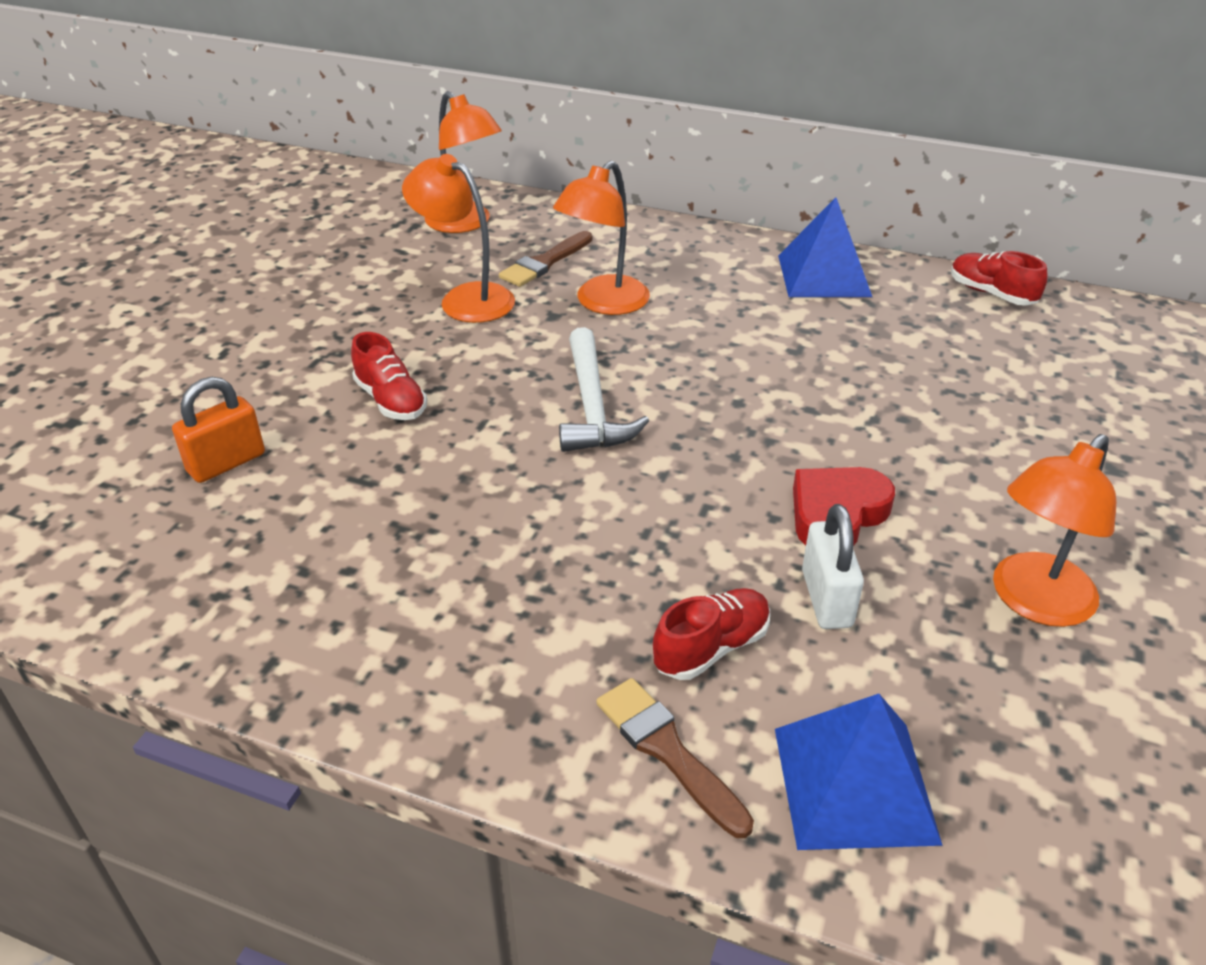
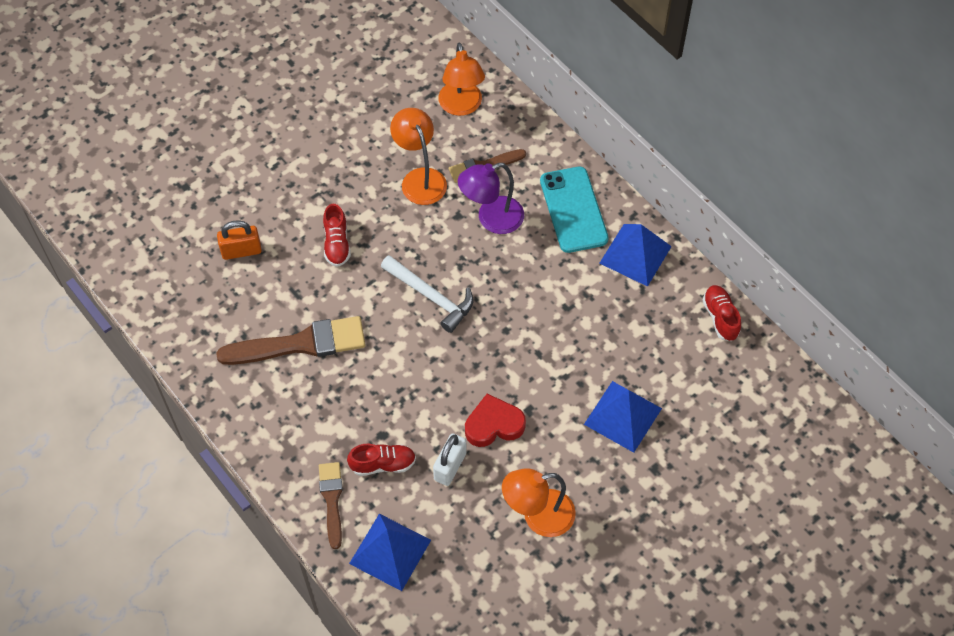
camera: 30 degrees right, 20 degrees up
(420, 540) = (300, 344): none -> brown brush
(592, 406) = (431, 296): white hammer -> white hammer turned 75 degrees counterclockwise
(603, 303) = (491, 219): orange lamp -> purple lamp
(703, 263) = (573, 210): none -> turquoise phone
(1000, 429) = (623, 416): none -> blue pyramid

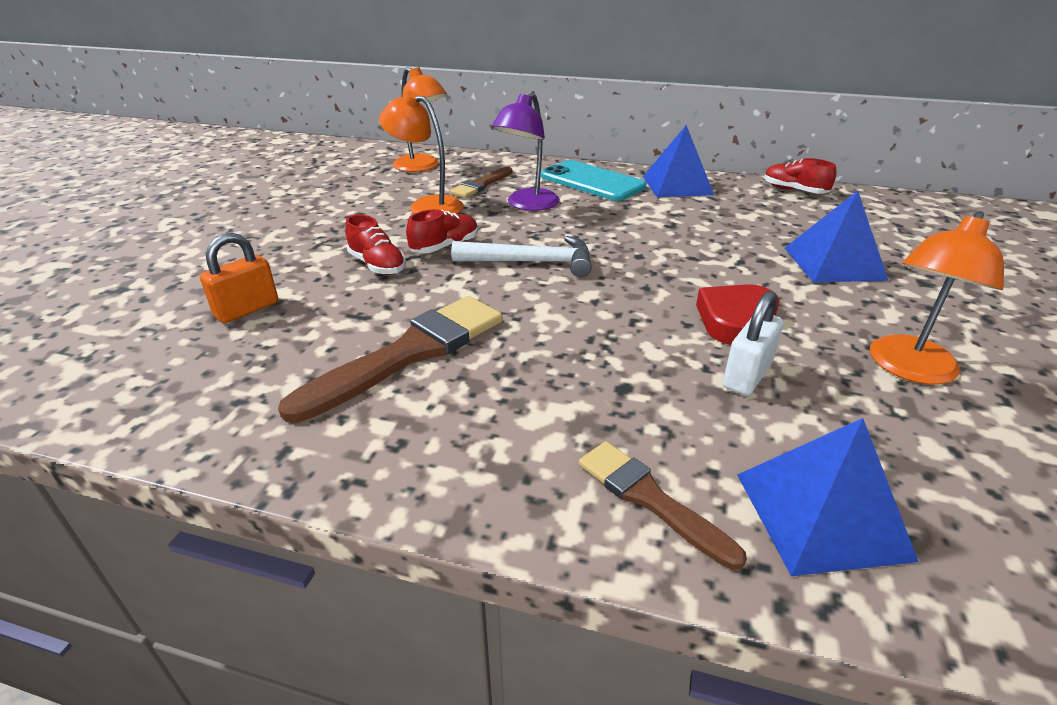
camera: 35 degrees left, 25 degrees down
(383, 464) = (665, 416): red shoe -> red shoe (445, 247)
(450, 466) = (747, 375): white padlock -> white padlock turned 45 degrees clockwise

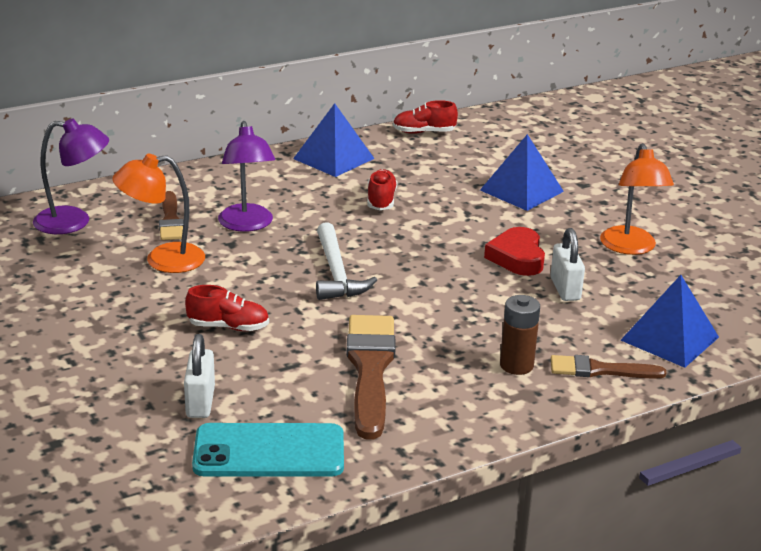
camera: 45 degrees left, 5 degrees down
(247, 309) = (200, 402): orange padlock -> white padlock
(422, 167) = (74, 222): orange lamp -> purple lamp
(445, 247) = (251, 289): red shoe -> red shoe (381, 200)
(531, 262) = (336, 273): white hammer -> white hammer turned 120 degrees clockwise
(554, 430) = (516, 365): none -> brown battery
(592, 182) = (261, 180): turquoise phone -> turquoise phone (269, 451)

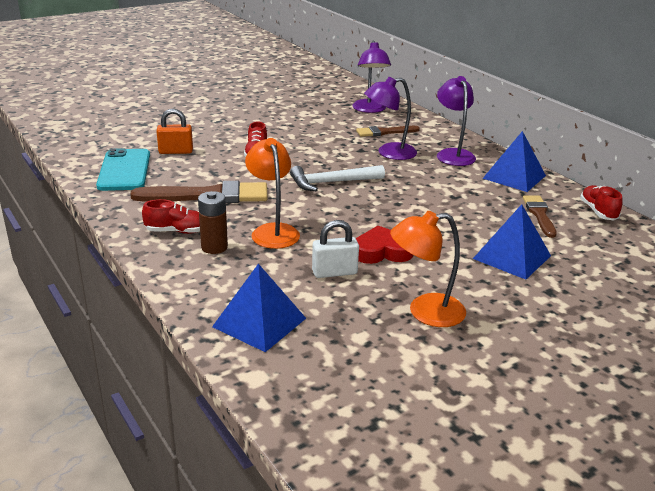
camera: 85 degrees right, 0 degrees up
(162, 260) = (332, 133): orange lamp -> orange lamp (273, 231)
(200, 402) = (176, 151): white padlock -> orange padlock
(260, 184) = (453, 154): none -> purple lamp
(381, 200) = (452, 195): red shoe -> red shoe (177, 231)
(600, 370) = (207, 283): brown brush -> brown brush (539, 214)

